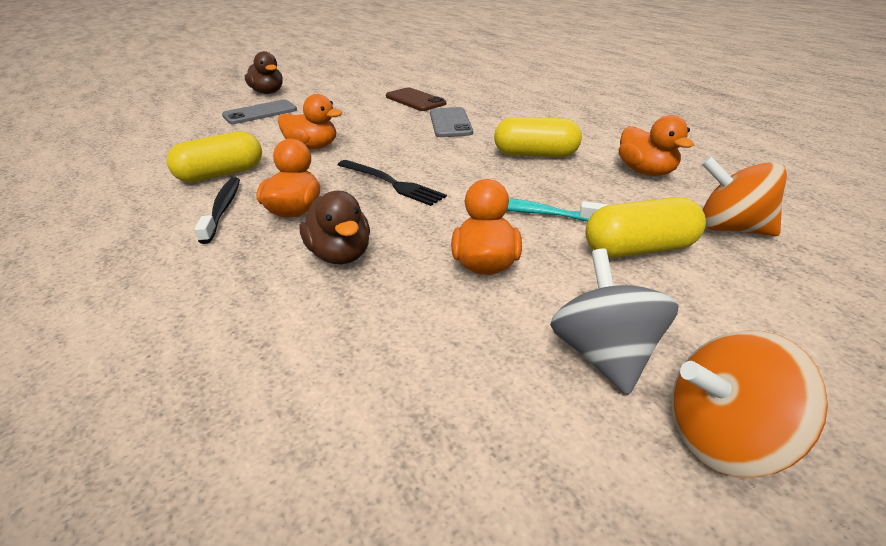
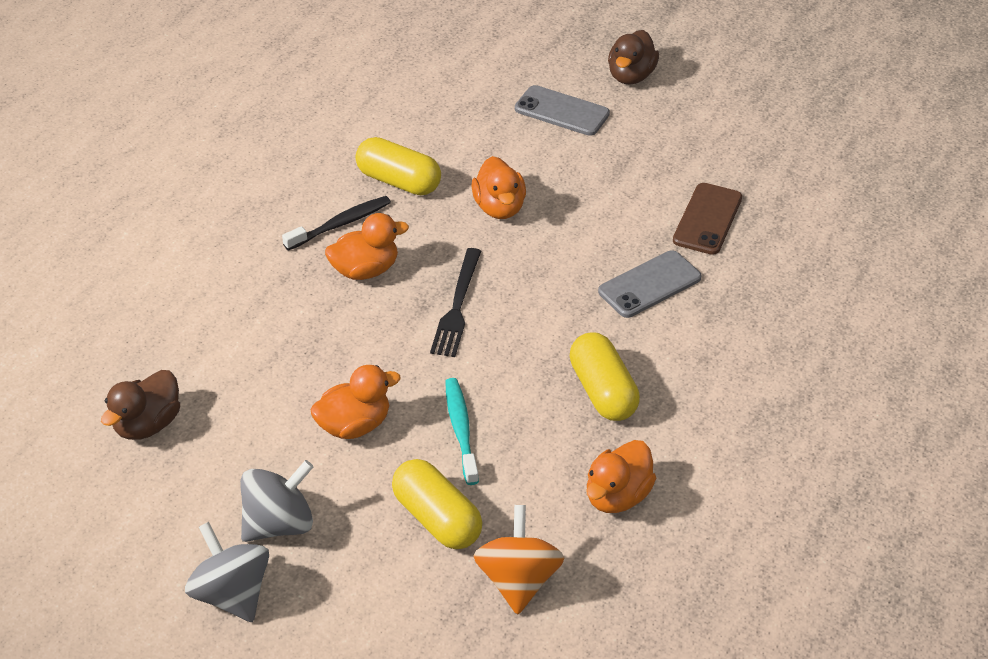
camera: 60 degrees right, 10 degrees up
(340, 255) = (317, 334): brown duck -> brown duck (148, 424)
(724, 437) = (232, 594): orange spinning top -> grey spinning top

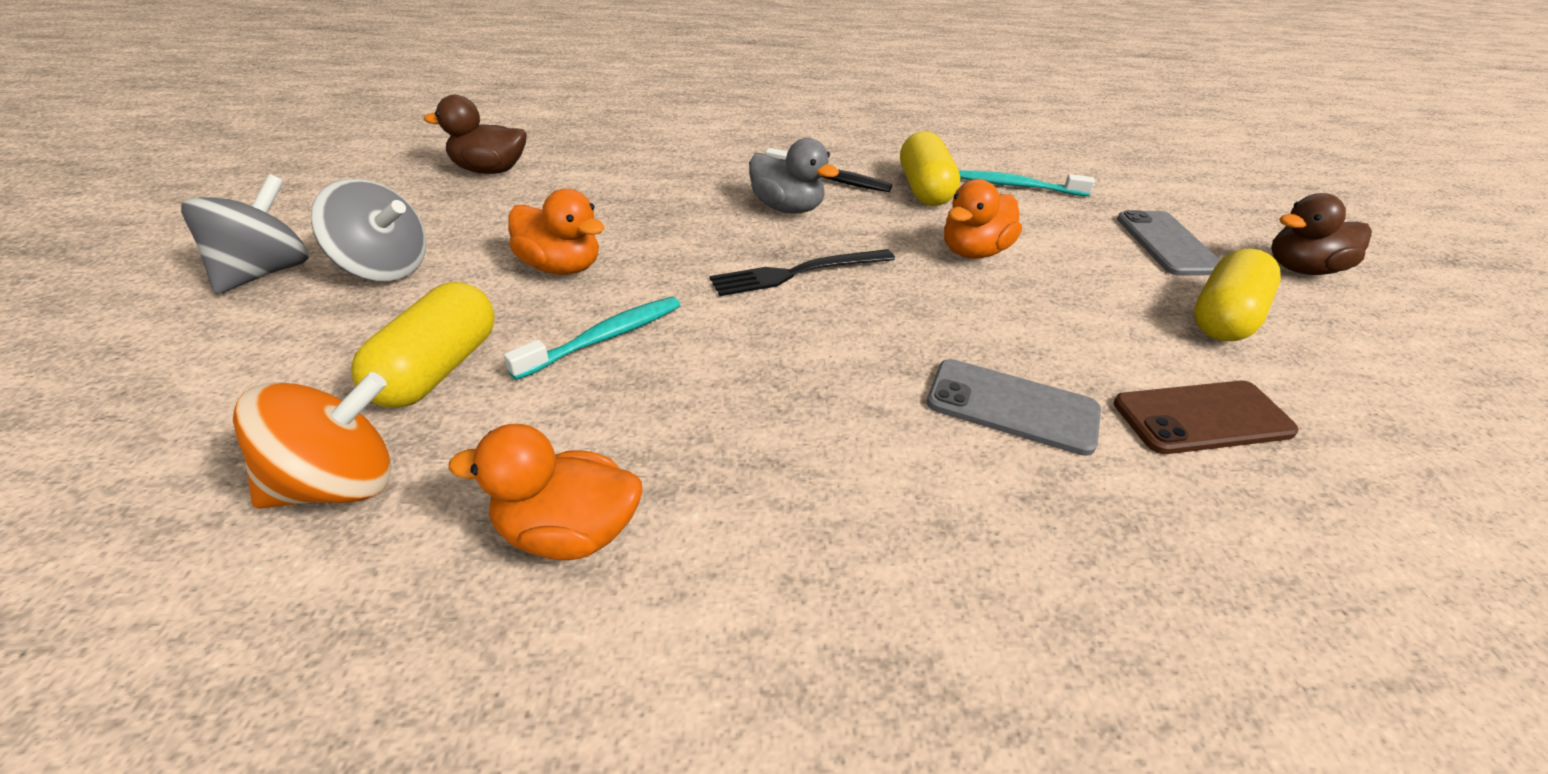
camera: 55 degrees right, 5 degrees down
(365, 270) = (787, 208): orange duck -> grey duck
(435, 130) = (1017, 186): none -> turquoise toothbrush
(602, 391) = (771, 435): yellow capsule -> yellow capsule (1223, 318)

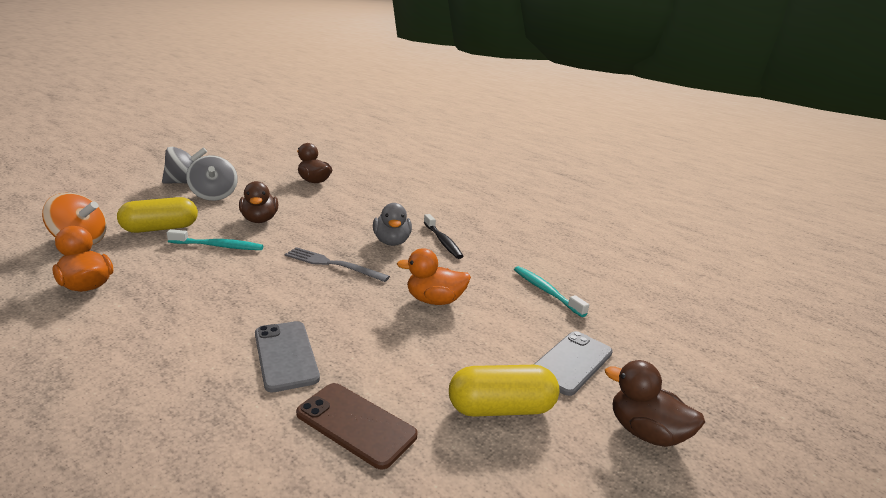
camera: 45 degrees right, 15 degrees down
(561, 267) = (259, 220): orange duck -> brown duck
(798, 273) = (332, 264): black fork -> grey fork
(924, 189) = (482, 267): yellow capsule -> none

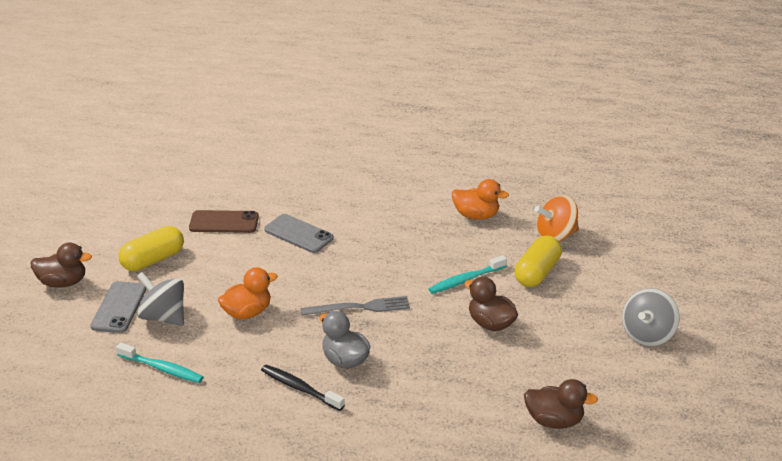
camera: 150 degrees right, 10 degrees up
(214, 196) = (586, 332): grey spinning top -> grey spinning top (164, 317)

